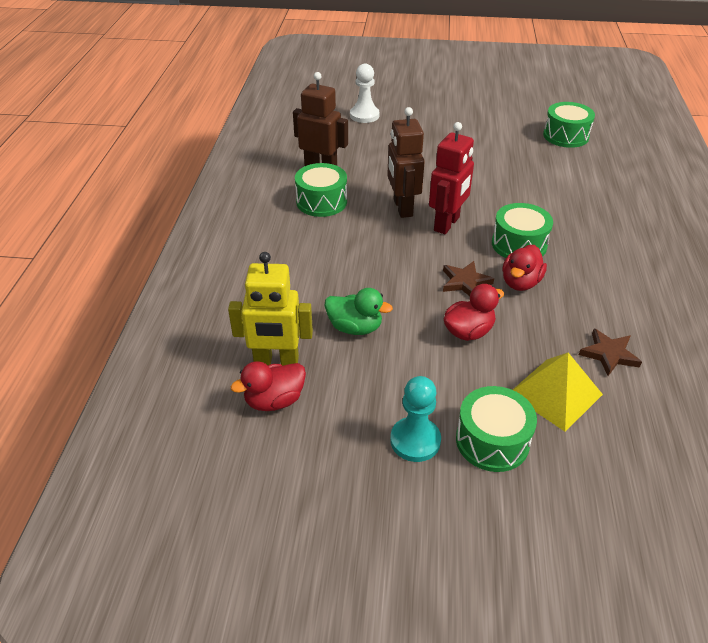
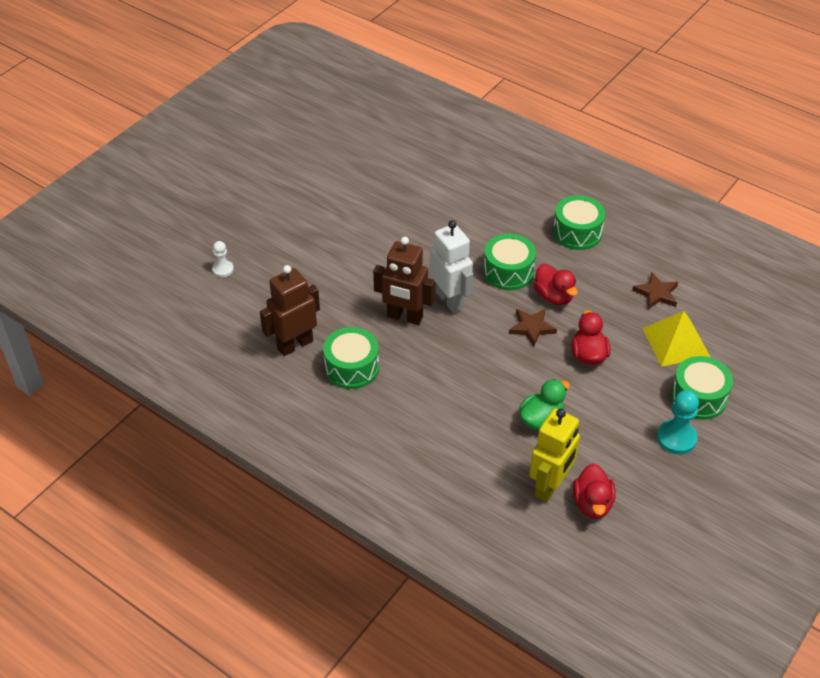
camera: 60 degrees left, 5 degrees up
(364, 115) = (223, 269): white pawn -> white pawn, size x0.61
(447, 224) = (450, 300): red robot -> white robot
(566, 136) = (381, 157): green drum -> green drum (577, 232)

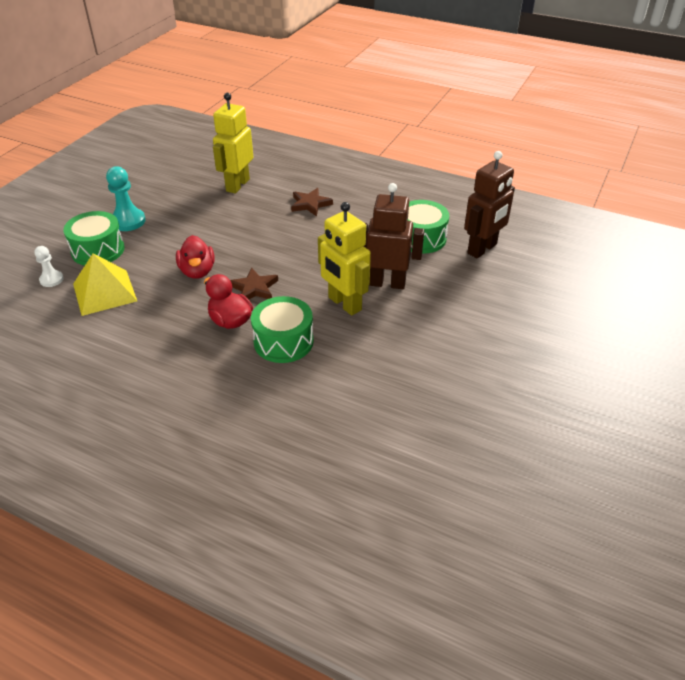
camera: 170 degrees right, 5 degrees down
(223, 269) = (601, 305): white pawn -> white pawn (51, 279)
(450, 300) = (344, 304): white robot -> yellow robot
(541, 420) = (244, 221): green duck -> none
(577, 232) = (197, 403): green drum -> none
(592, 504) = (205, 179): red duck -> none
(656, 293) = (111, 338): brown star -> brown star (310, 204)

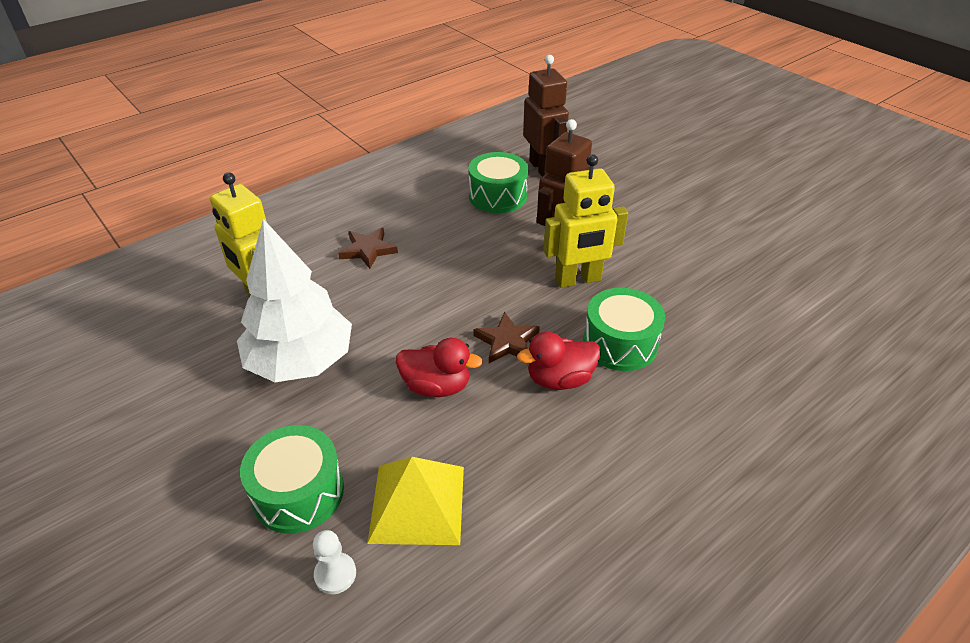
camera: 65 degrees left, 0 degrees up
(128, 221) = (248, 438): turquoise pawn -> none
(192, 216) = (301, 361): none -> white tree

